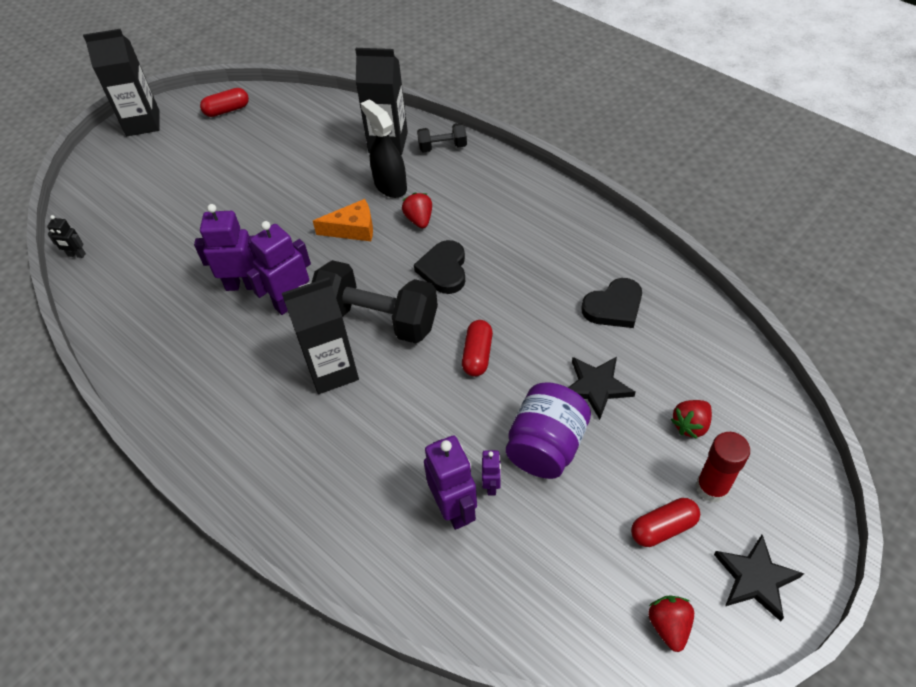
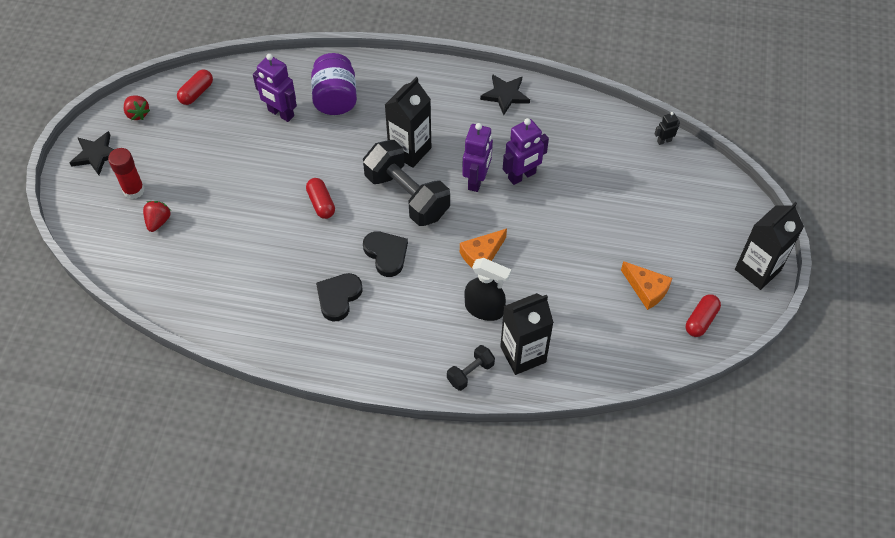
camera: 145 degrees right, 5 degrees up
(242, 145) = (646, 289): none -> orange cheese
(377, 319) = (407, 195): black dumbbell -> black dumbbell turned 60 degrees clockwise
(419, 219) = (436, 288): red strawberry -> none
(492, 485) = (266, 134): purple robot -> none
(546, 446) = (245, 168): purple jar -> purple jar (335, 98)
(596, 387) = (230, 218): black star -> black star (505, 95)
(614, 307) = (243, 282): black heart -> black heart (338, 297)
(663, 528) = (156, 156): red capsule -> red capsule (196, 93)

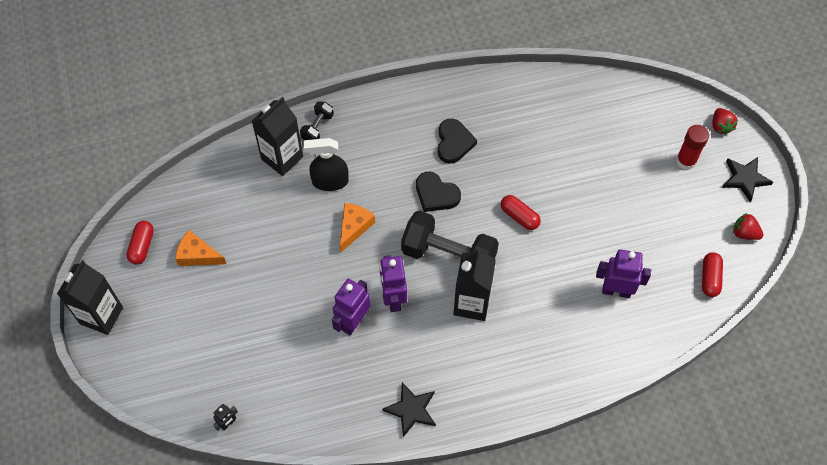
camera: 155 degrees right, 5 degrees up
(158, 221) = (643, 143): red strawberry -> red strawberry (720, 126)
(335, 98) = (576, 330): purple jar -> none

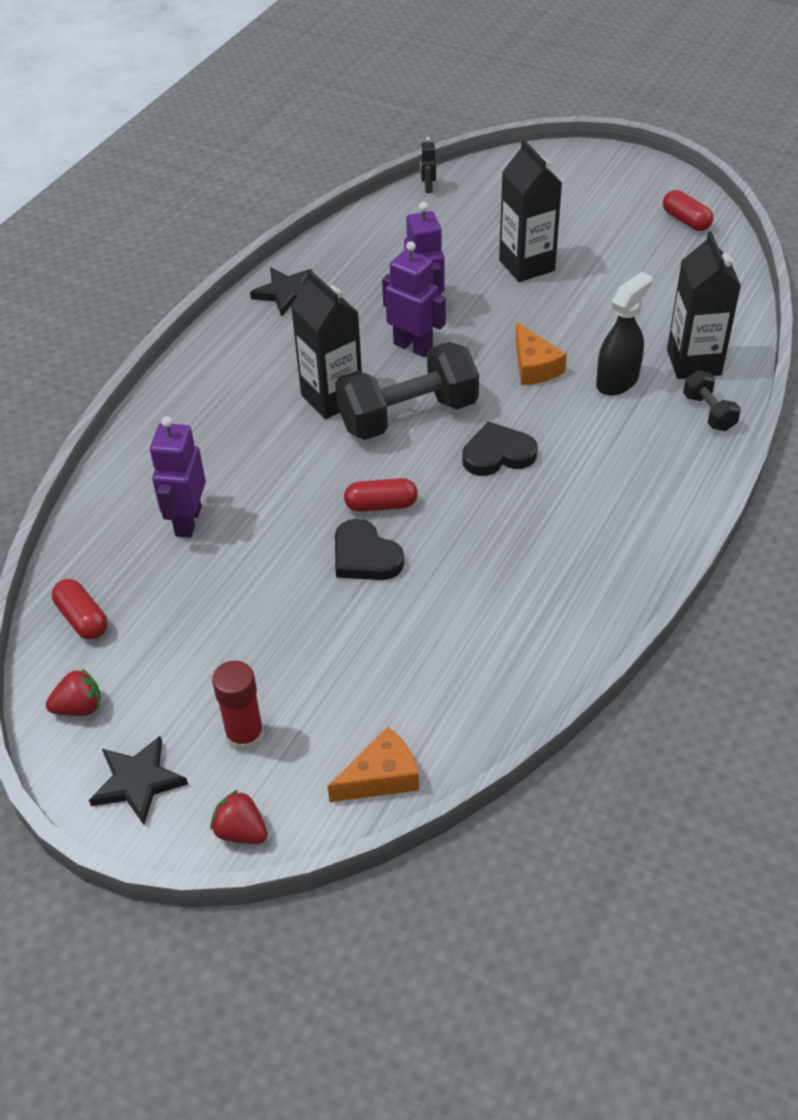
camera: 135 degrees right, 15 degrees down
(101, 315) = (633, 168): black carton -> black carton (526, 265)
(197, 255) = (632, 248): orange cheese -> orange cheese (381, 777)
(454, 143) = (552, 516): black heart -> black heart (365, 556)
(616, 290) = (187, 521): purple robot -> purple robot turned 135 degrees clockwise

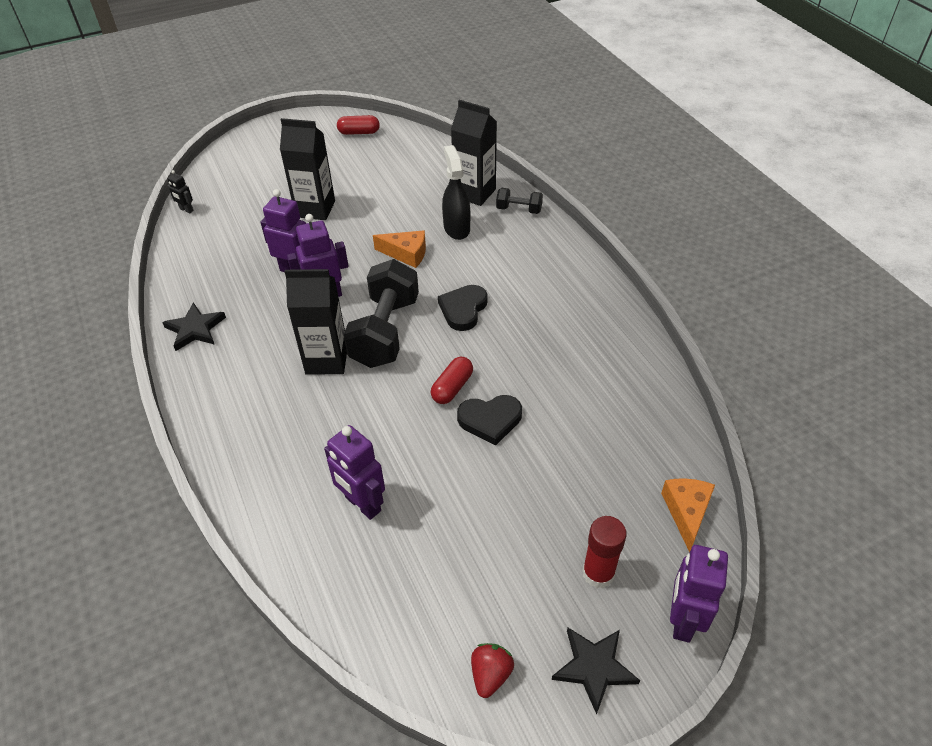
camera: 55 degrees left, 0 degrees up
(82, 619) = (400, 627): red capsule -> none
(241, 831) = (682, 620): red strawberry -> purple robot

